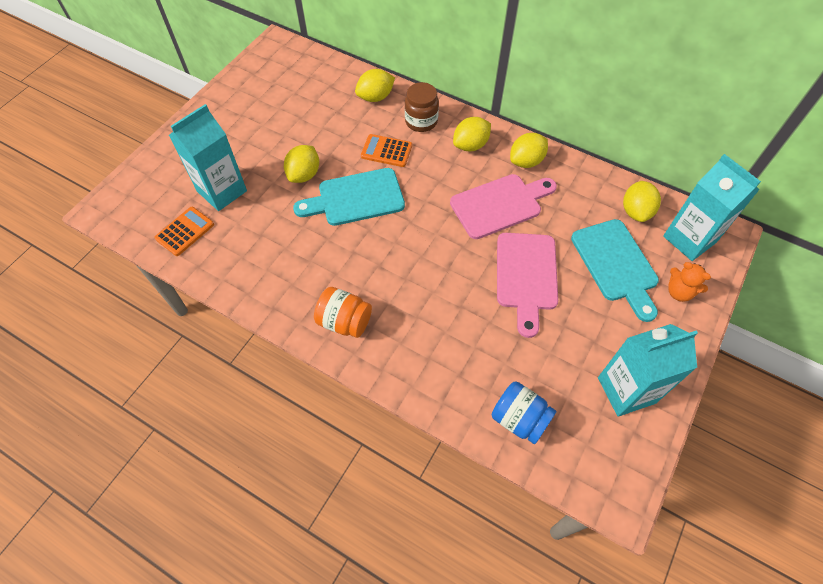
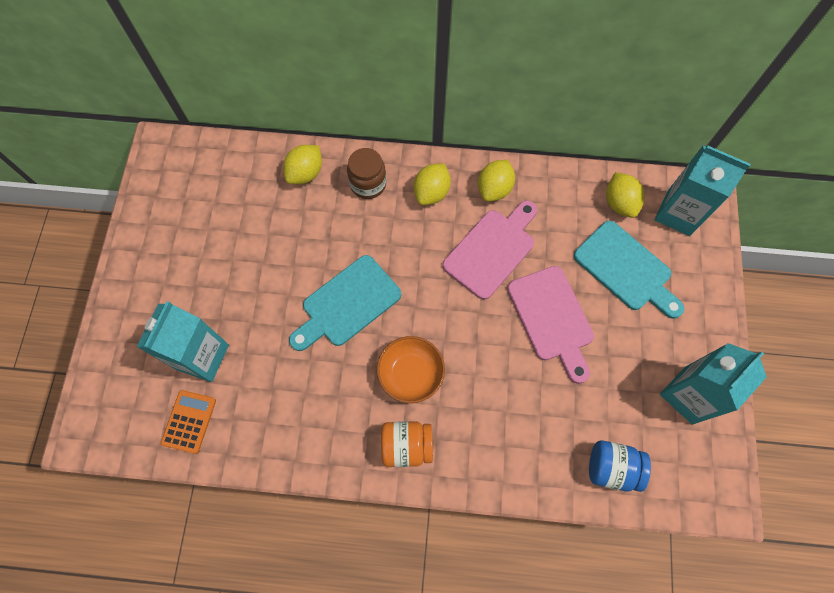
camera: 25 degrees left, 10 degrees up
(304, 174) = (279, 299): yellow lemon -> none
(379, 269) = (411, 374): none -> orange bowl
(386, 151) = (350, 234): orange calculator -> none
(679, 292) = (691, 274): orange teddy bear -> none

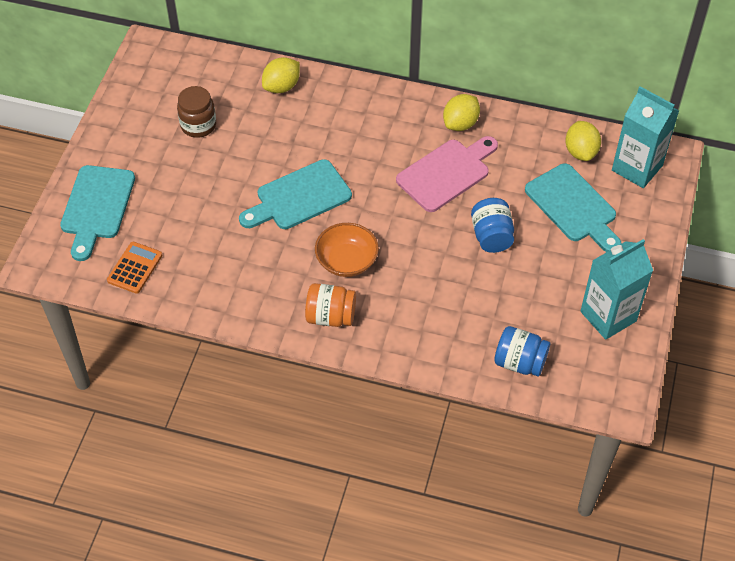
camera: 10 degrees right, 15 degrees down
(136, 351) = (97, 207): none -> turquoise cutting board
(202, 357) = (156, 220): turquoise carton -> none
(368, 184) = (339, 103): brown jar -> brown jar (198, 125)
(431, 192) = (399, 118): yellow lemon -> none
(552, 318) = (491, 236): pink cutting board -> blue jar

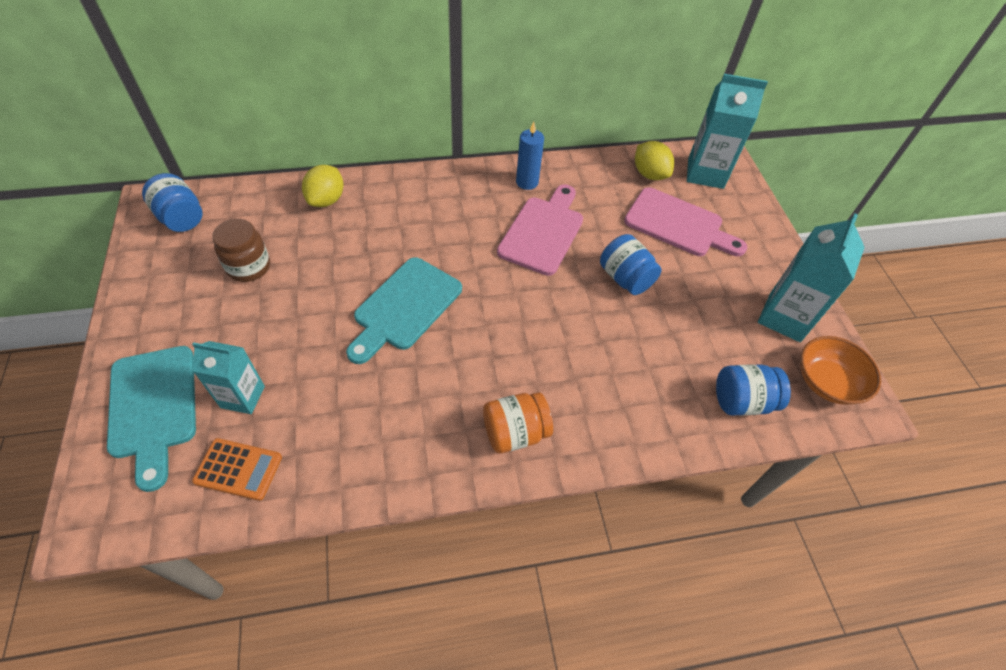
camera: 30 degrees left, 0 degrees up
(135, 268) = (238, 469): orange calculator -> orange calculator turned 105 degrees clockwise
(156, 221) = (243, 397): none -> turquoise carton
(164, 67) = (181, 218): none -> blue jar
(347, 261) = (496, 359): orange bowl -> orange bowl (827, 382)
(460, 123) = (527, 182): yellow lemon -> blue candle
(573, 206) = (678, 224): turquoise cutting board -> pink cutting board

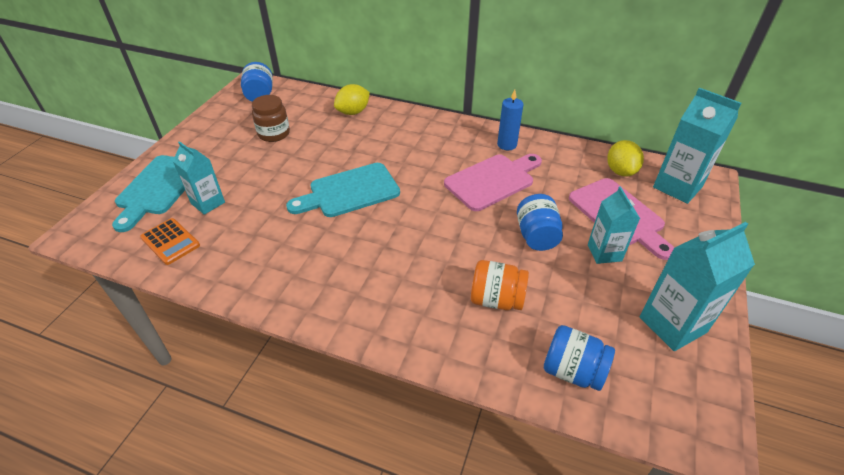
camera: 35 degrees right, 10 degrees down
(515, 432) = (358, 302): orange jar -> orange jar (496, 299)
(692, 270) = (604, 253): none -> turquoise carton
(827, 382) = (678, 396): orange bowl -> none

